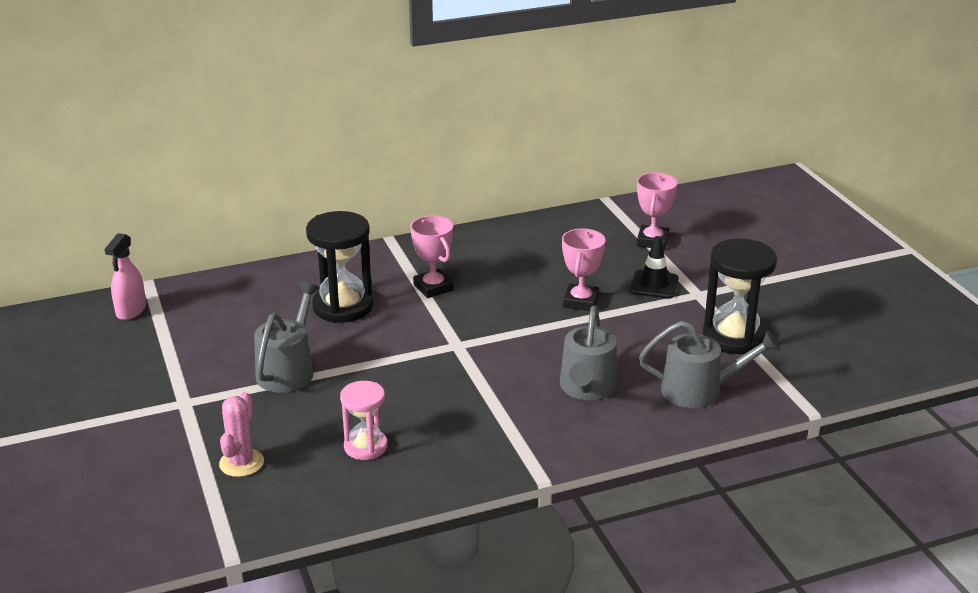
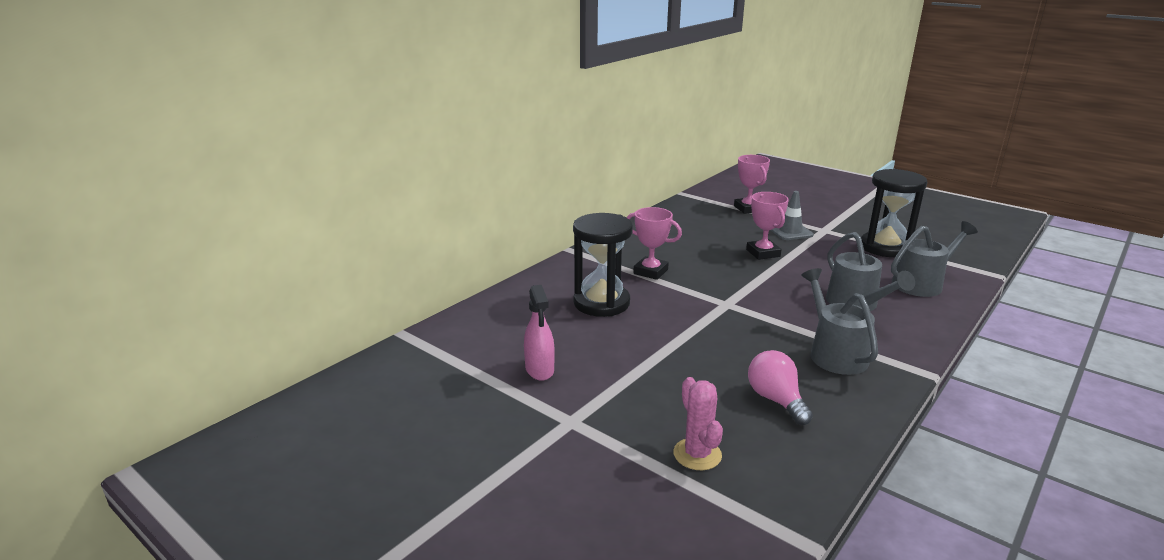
camera: 30 degrees left, 5 degrees down
(131, 310) = (414, 360): pink spray bottle -> pink spray bottle (539, 370)
(288, 370) = (625, 362): grey watering can -> grey watering can (834, 353)
(365, 446) = (776, 400): pink hourglass -> pink light bulb
(654, 285) = (790, 232): black traffic cone -> grey traffic cone

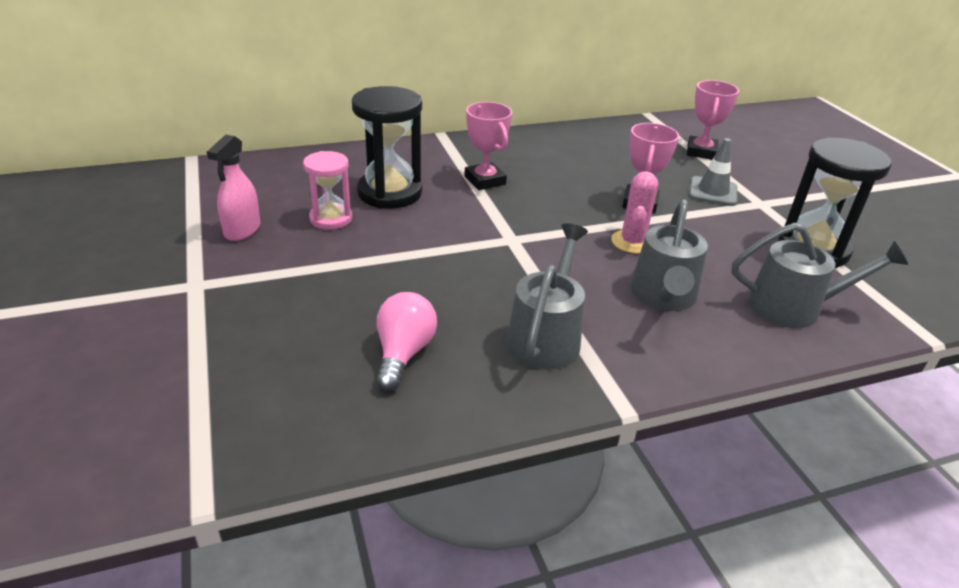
camera: 30 degrees right, 10 degrees up
(590, 336) = (331, 219): none -> pink hourglass
(697, 454) = (246, 366): pink cactus -> pink cactus (632, 242)

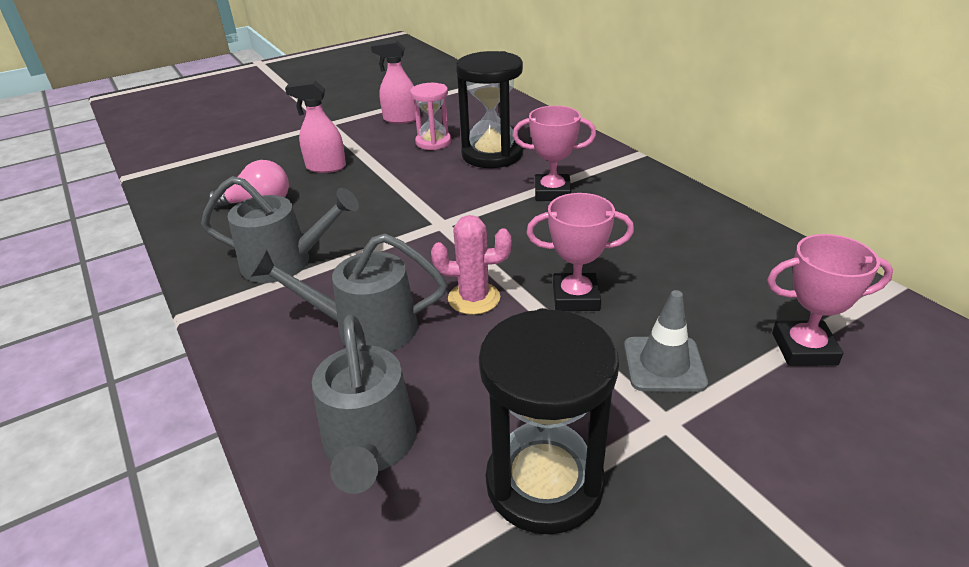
camera: 80 degrees right, 0 degrees up
(336, 296) = (326, 167): none -> pink spray bottle
(485, 180) = (552, 192): pink trophy -> pink trophy turned 45 degrees clockwise

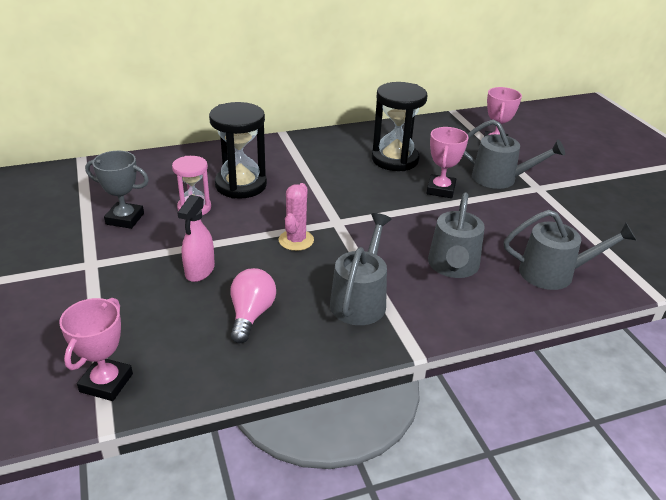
camera: 80 degrees left, 0 degrees up
(400, 119) = (125, 219): pink spray bottle -> grey trophy
(474, 298) = (432, 222): pink cactus -> pink cactus (296, 240)
(544, 483) = (575, 225): black hourglass -> black hourglass (395, 159)
(552, 192) = (317, 173): pink trophy -> pink trophy (106, 383)
(664, 364) = (500, 179): grey traffic cone -> grey watering can

